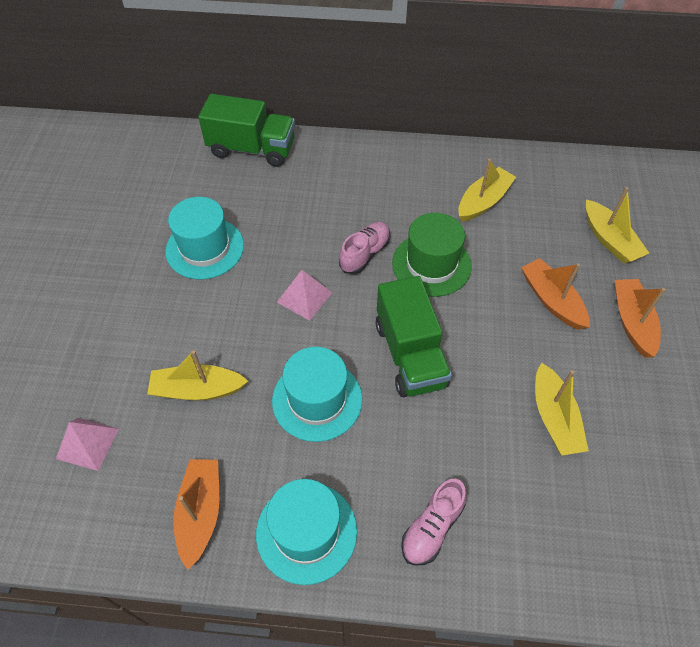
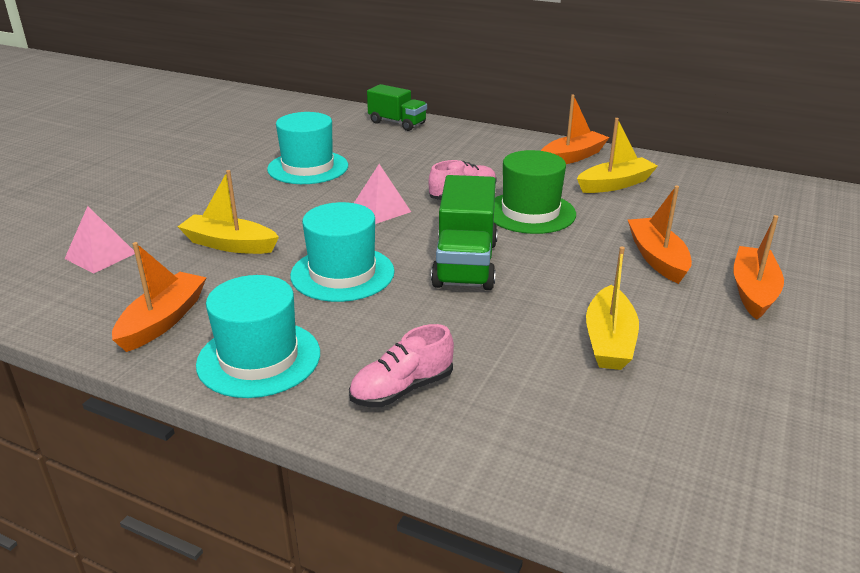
camera: 20 degrees right, 25 degrees down
(252, 149) = (397, 123): green truck -> green truck, size x0.67
(433, 167) = (572, 157): none -> orange boat
(609, 240) = (754, 230): yellow boat -> none

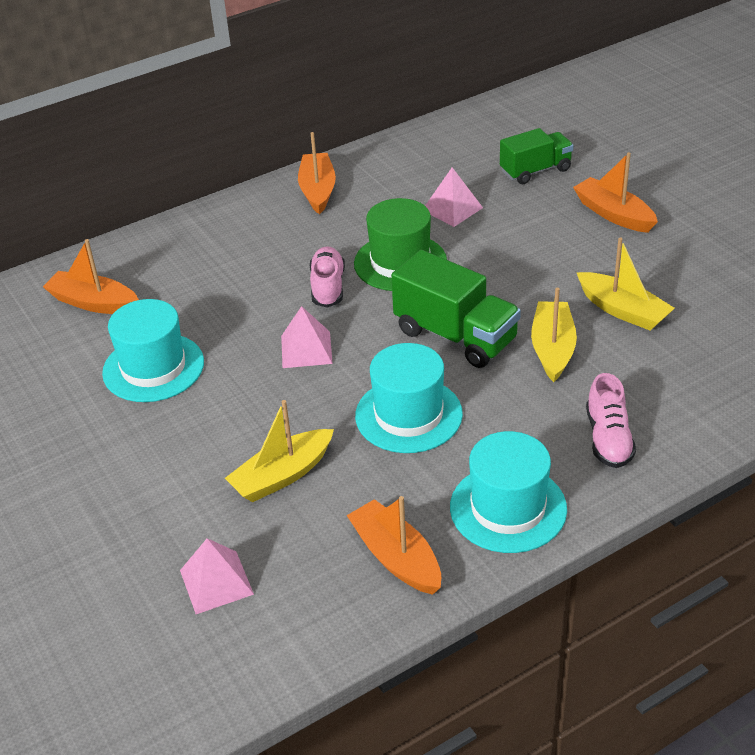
camera: 55 degrees left, 10 degrees up
(397, 123) = (107, 264): green truck -> green truck (535, 170)
(615, 184) = (395, 193): yellow boat -> yellow boat (552, 348)
(632, 212) = (452, 209): none -> pink pyramid
(657, 258) = (533, 233): orange boat -> orange boat (93, 303)

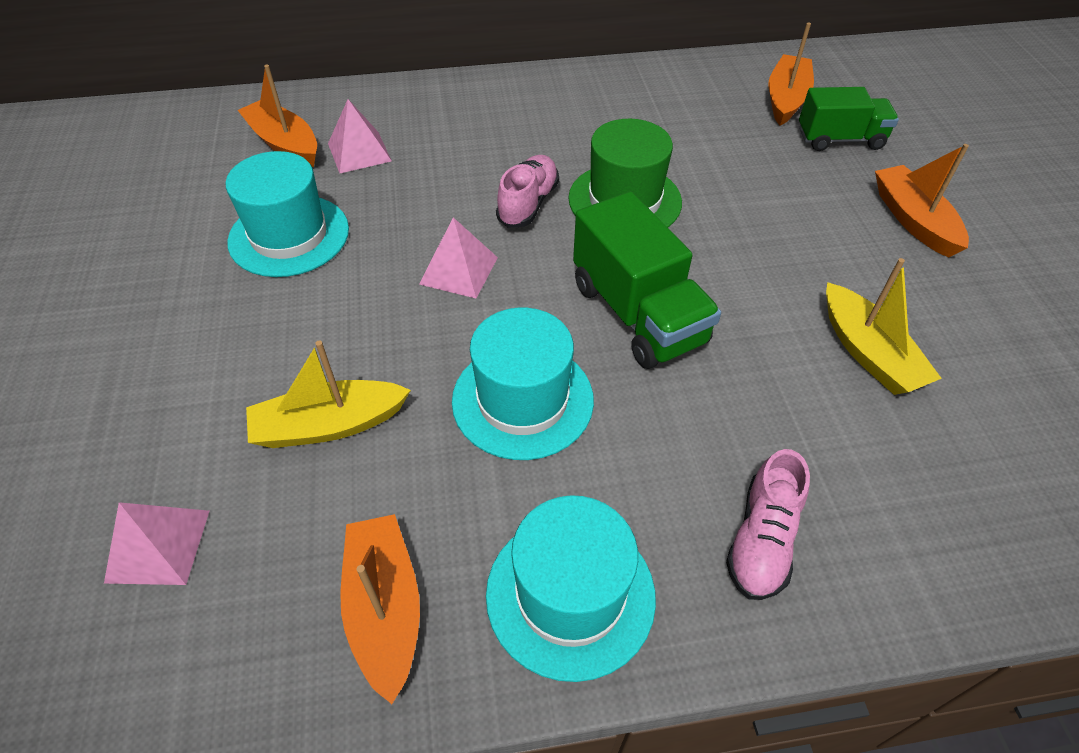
camera: 20 degrees right, 10 degrees up
(317, 190) = (583, 92): orange boat -> orange boat (786, 99)
(452, 209) = (719, 155): pink pyramid -> pink pyramid (359, 152)
(552, 348) = (750, 374): yellow boat -> none

